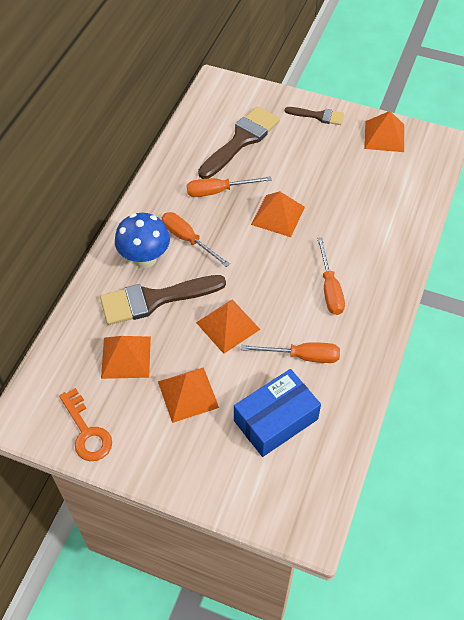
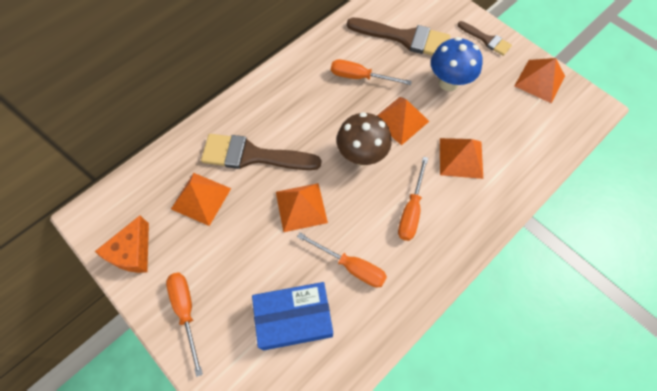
camera: 25 degrees right, 10 degrees up
(87, 431) = (133, 252): orange key -> orange cheese
(145, 259) = (265, 115): blue mushroom -> blue mushroom (448, 83)
(188, 239) = (310, 112): orange screwdriver -> orange screwdriver (186, 311)
(188, 394) = (232, 257): orange pyramid -> orange pyramid (461, 158)
(241, 140) = (404, 38): brown brush -> brown brush turned 45 degrees clockwise
(259, 260) = (361, 155): none -> brown mushroom

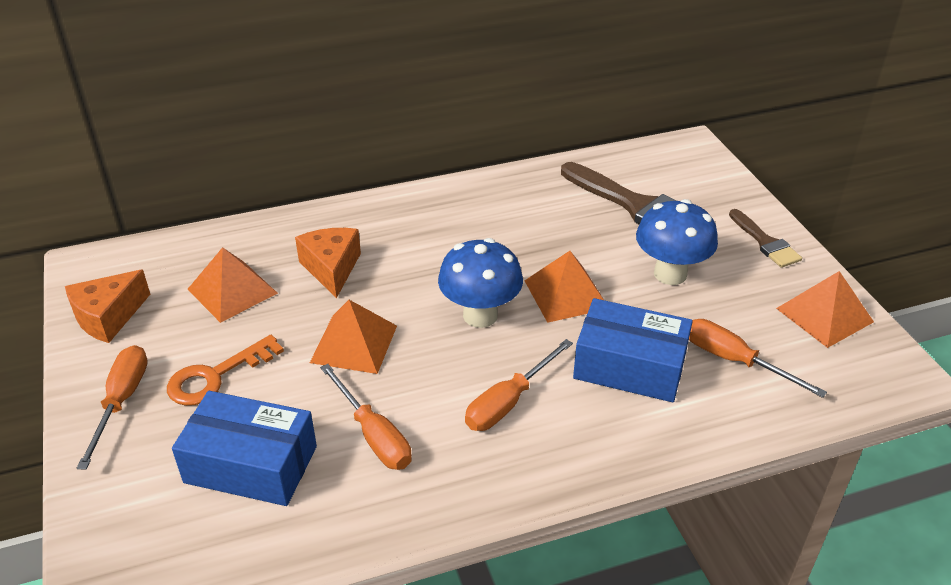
camera: 25 degrees right, 25 degrees down
(233, 266) = (216, 376): none -> orange key
(253, 155) = (331, 268): brown brush -> orange cheese
(360, 77) = (540, 230): orange screwdriver -> orange screwdriver (735, 361)
(361, 155) = (480, 315): brown mushroom -> blue mushroom
(461, 158) = (629, 366): orange pyramid -> blue box

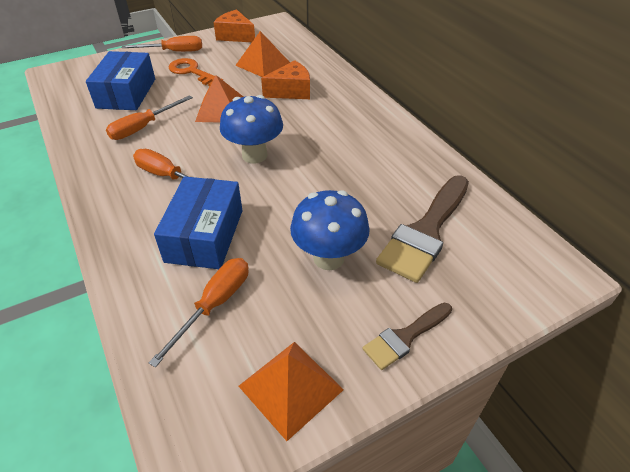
camera: 80 degrees right, 5 degrees up
(566, 294) = (287, 195): orange pyramid -> none

